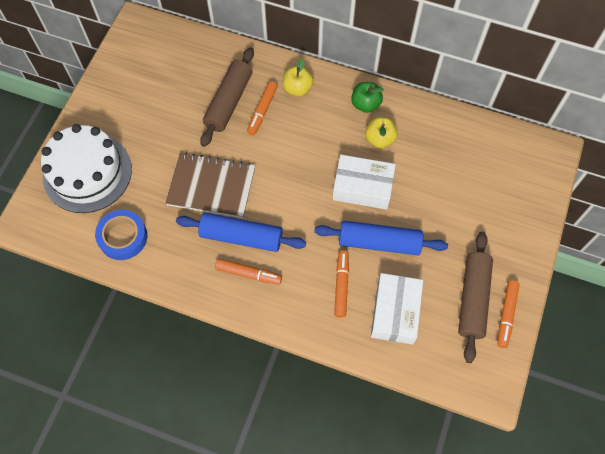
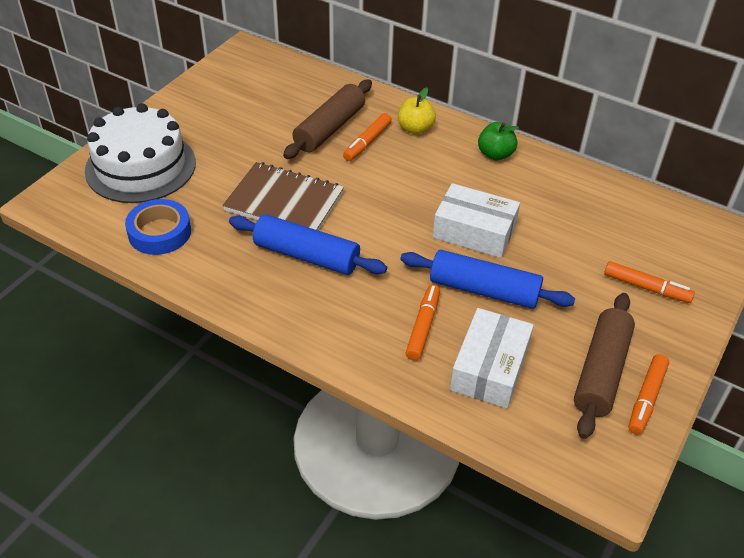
camera: 10 degrees right, 20 degrees down
(248, 274) = (304, 294): orange marker -> orange marker (646, 287)
(380, 139) = (506, 189): yellow apple -> none

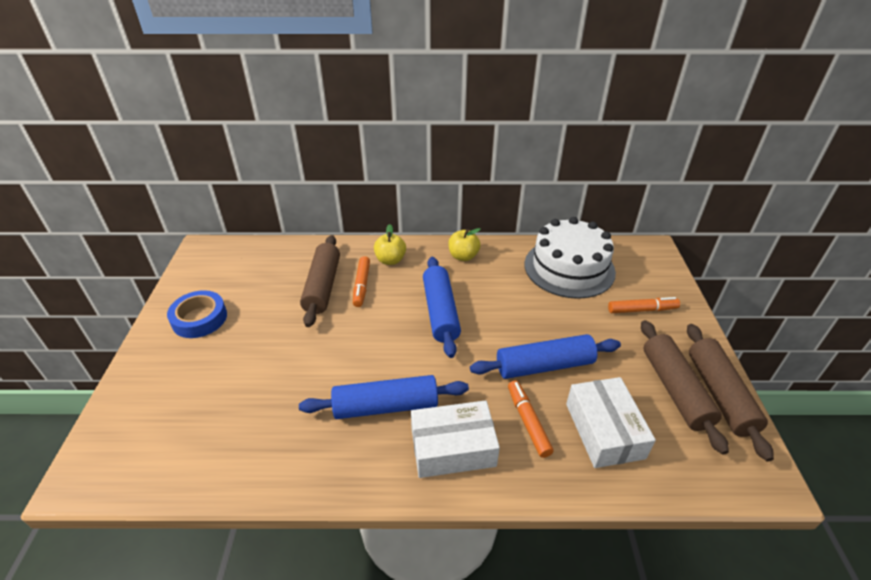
camera: 30 degrees left, 5 degrees down
(140, 166) = (167, 394): white cake -> white cake (569, 268)
(159, 232) = (230, 452): blue tape -> blue tape (199, 318)
(284, 201) = (330, 366): brown notebook -> none
(424, 198) = (440, 312): none -> blue rolling pin
(474, 231) = (498, 322): white box -> white box (453, 448)
(495, 154) = (463, 256): green apple -> yellow apple
(646, 398) = (719, 394): orange marker -> brown rolling pin

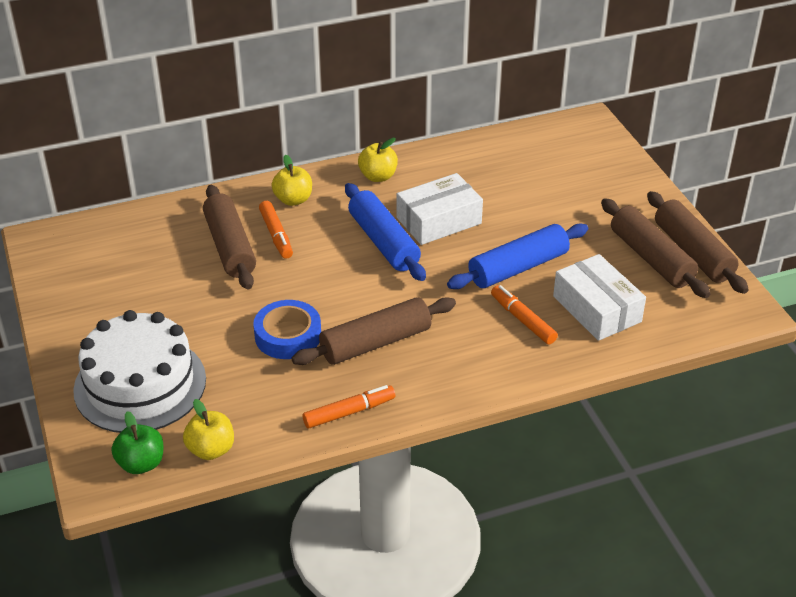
camera: 20 degrees left, 0 degrees up
(124, 470) = (141, 463): none -> green apple
(187, 475) = (211, 449): none -> yellow apple
(199, 318) = (105, 314): blue tape -> blue tape (288, 335)
(386, 406) = (375, 342): blue rolling pin -> brown rolling pin
(453, 448) = (461, 359): white box -> white box (439, 221)
(569, 268) = (504, 163): white cake -> white cake (140, 384)
(642, 310) = (597, 190): orange marker -> orange marker (349, 412)

